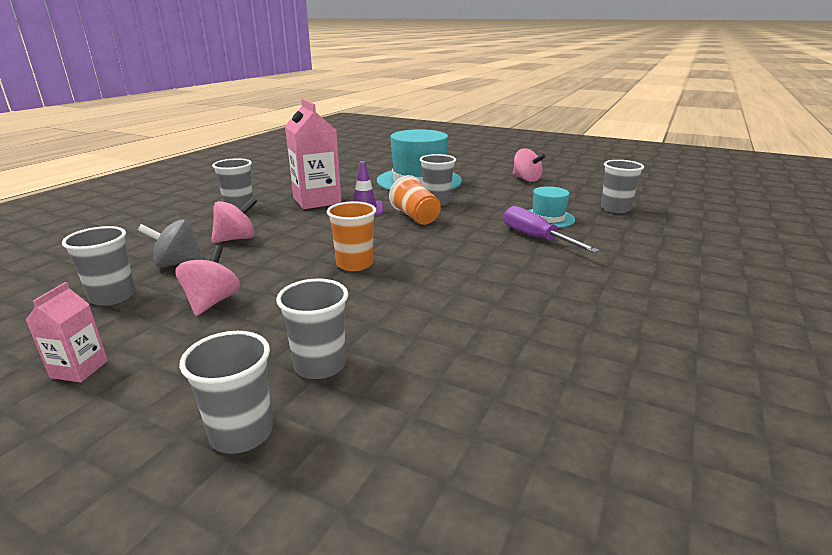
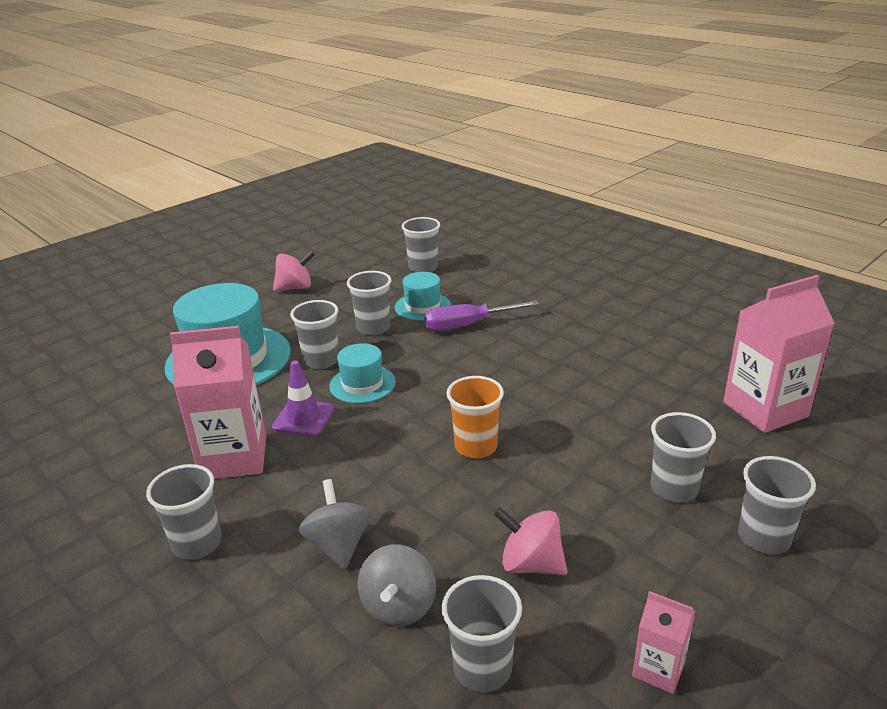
camera: 70 degrees left, 5 degrees up
(236, 239) = (339, 545): pink spinning top -> grey spinning top
(415, 217) = (362, 384): orange cup -> turquoise hat
(495, 208) = (373, 328): none -> grey cup
(516, 436) = (765, 409): none -> pink carton

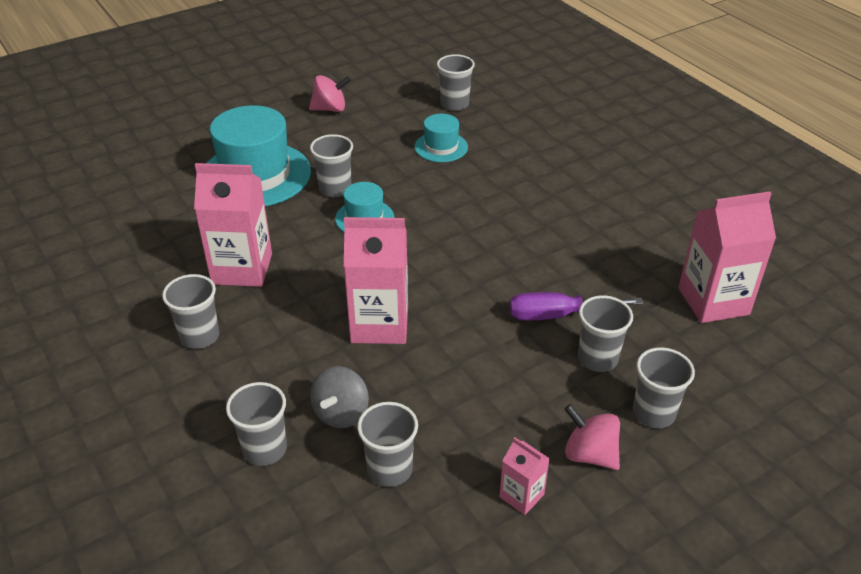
camera: 10 degrees right, 10 degrees up
(303, 418) = (306, 243): purple traffic cone -> none
(339, 545) = (308, 357): grey spinning top -> none
(373, 328) = (390, 163): grey cup -> grey cup (265, 449)
(414, 492) = (379, 324): none -> pink carton
(467, 325) = (476, 173): purple screwdriver -> purple screwdriver (557, 315)
(476, 446) = (444, 293): orange cup -> none
(531, 564) = (454, 399): pink spinning top -> pink spinning top (590, 454)

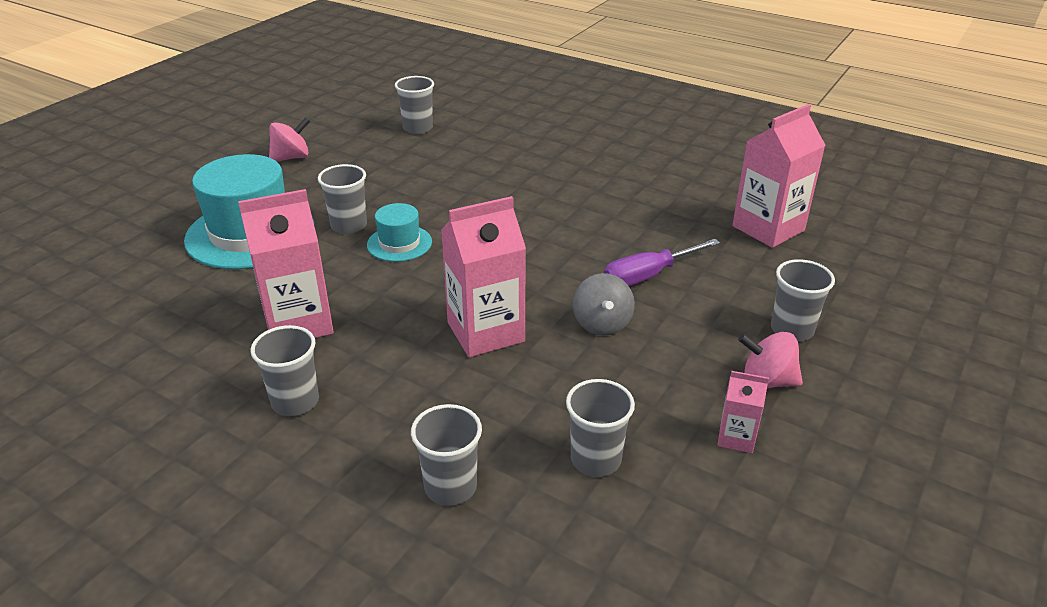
camera: 25 degrees left, 5 degrees down
(341, 413) = (507, 425): grey spinning top -> grey spinning top (602, 324)
(441, 147) = (431, 166): turquoise hat -> none
(597, 359) = (710, 301): grey cup -> none

